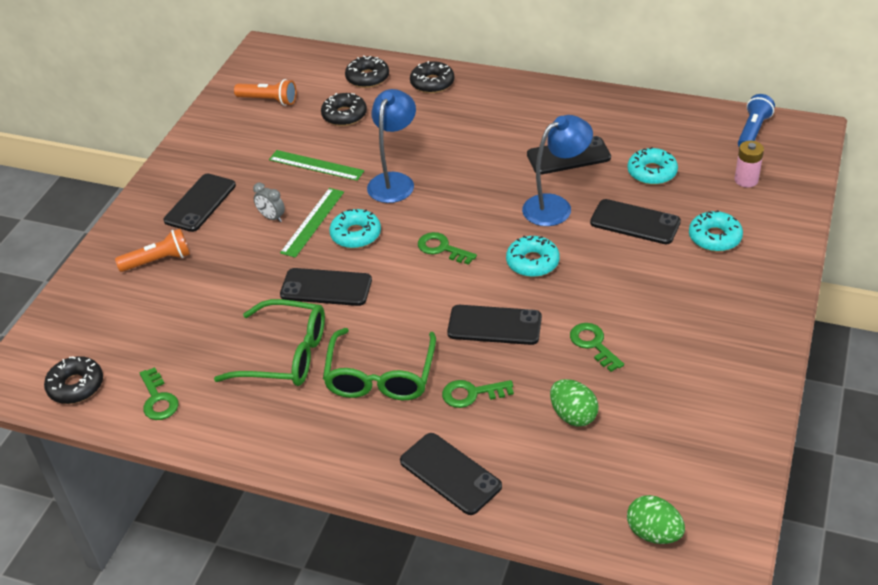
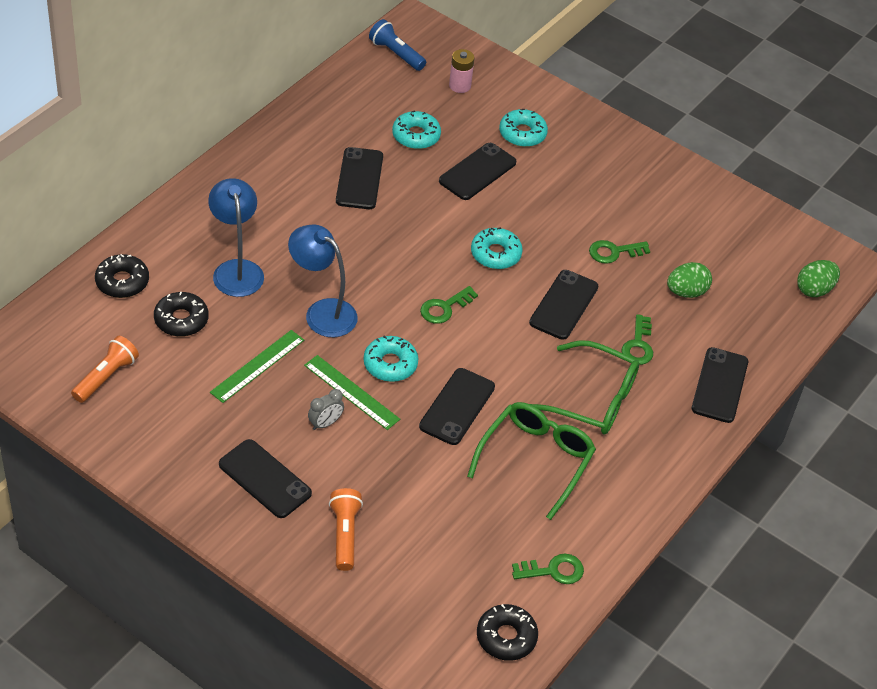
camera: 80 degrees left, 5 degrees up
(432, 83) = (170, 234): black donut -> none
(450, 473) = (719, 385): black phone -> black phone turned 45 degrees counterclockwise
(555, 206) = (427, 213): blue lamp -> blue lamp (236, 269)

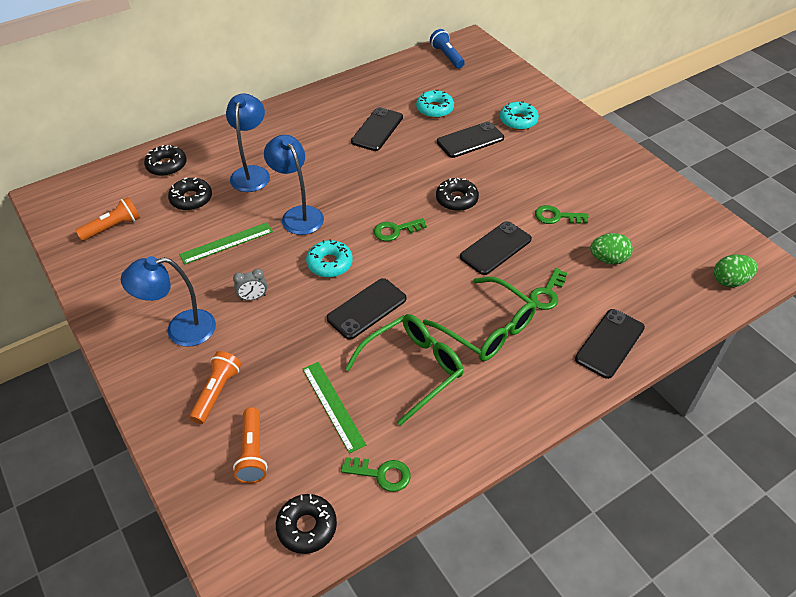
camera: 25 degrees right, 0 degrees up
(265, 479) = (180, 330): black phone -> blue lamp
(351, 392) = (287, 278): green ruler -> green ruler (333, 406)
(416, 584) = (253, 452): none -> orange flashlight
(459, 86) = (484, 82): pink battery -> none
(495, 254) = (456, 199): turquoise donut -> black donut

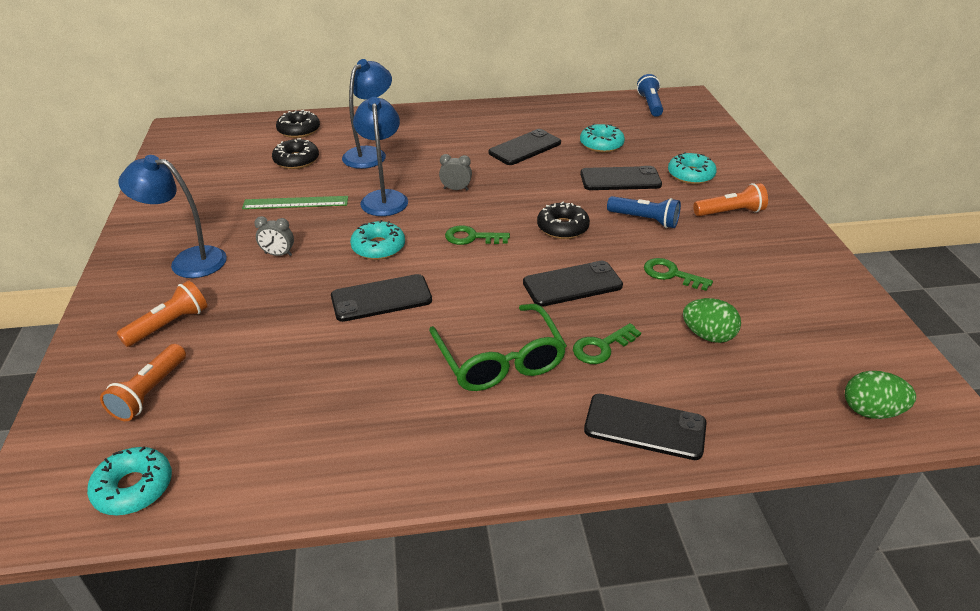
camera: 25 degrees right, 10 degrees down
(113, 227) = (209, 164): orange flashlight -> orange flashlight (730, 212)
(307, 527) = (134, 488): black donut -> turquoise donut
(333, 406) = (267, 377): green ruler -> none
(350, 188) = (456, 189): none -> grey clock
(381, 474) = (257, 466): green key -> none
(413, 368) = (382, 371): green glasses -> none
(510, 173) = (644, 220): none -> blue flashlight
(609, 343) = (645, 427): black phone -> black phone turned 45 degrees clockwise

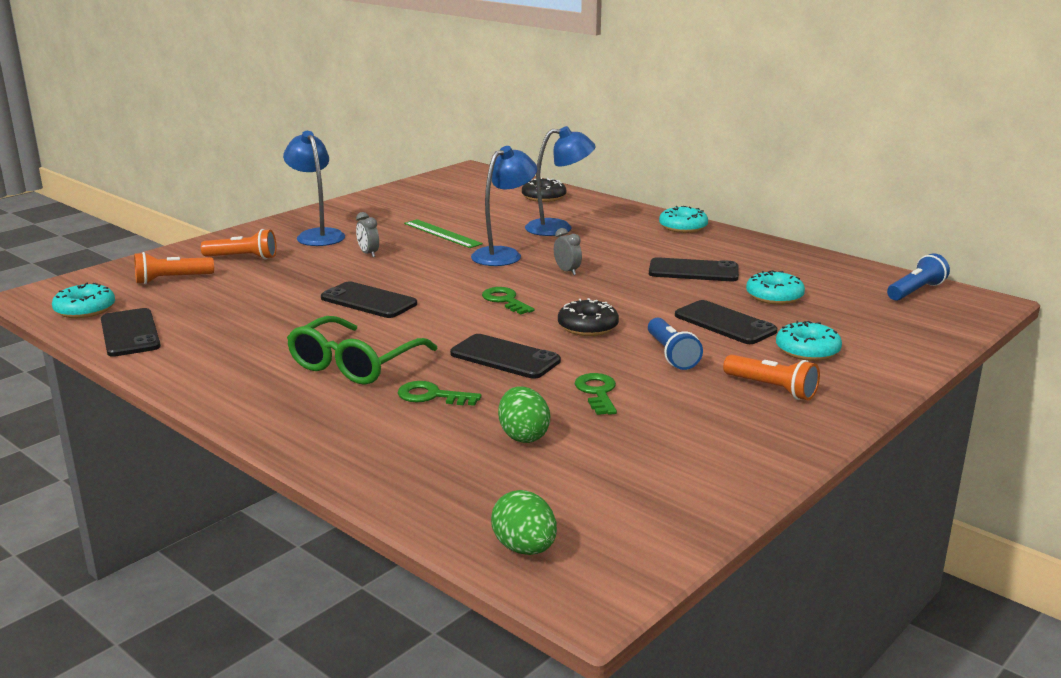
camera: 50 degrees right, 15 degrees down
(296, 160) = (499, 212): black donut -> none
(378, 247) = (432, 277): turquoise donut -> turquoise donut (683, 227)
(645, 427) = (348, 444): black phone -> black phone (130, 333)

